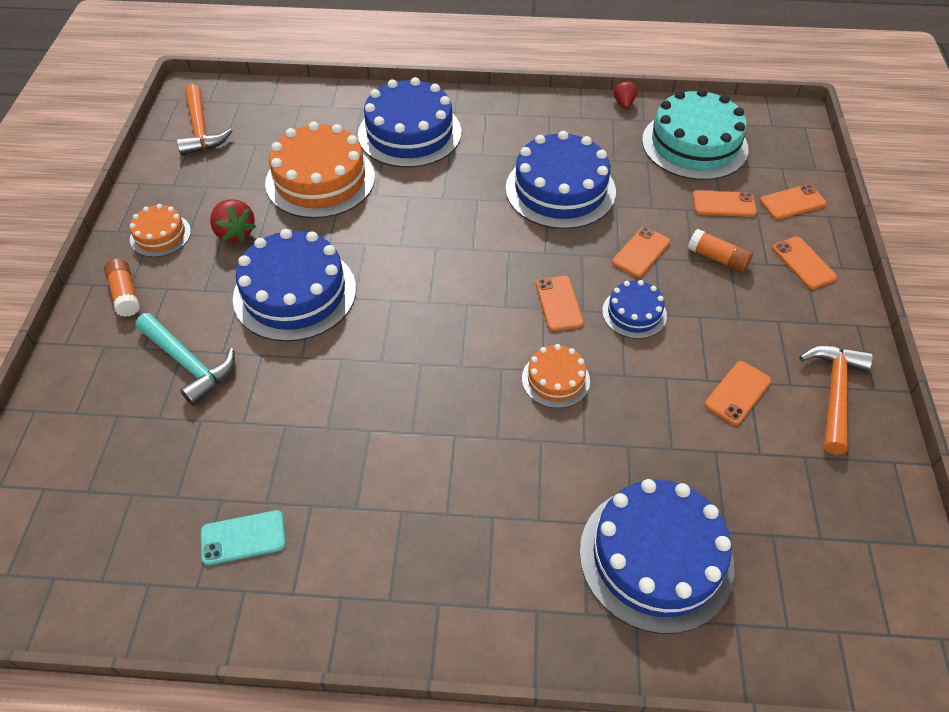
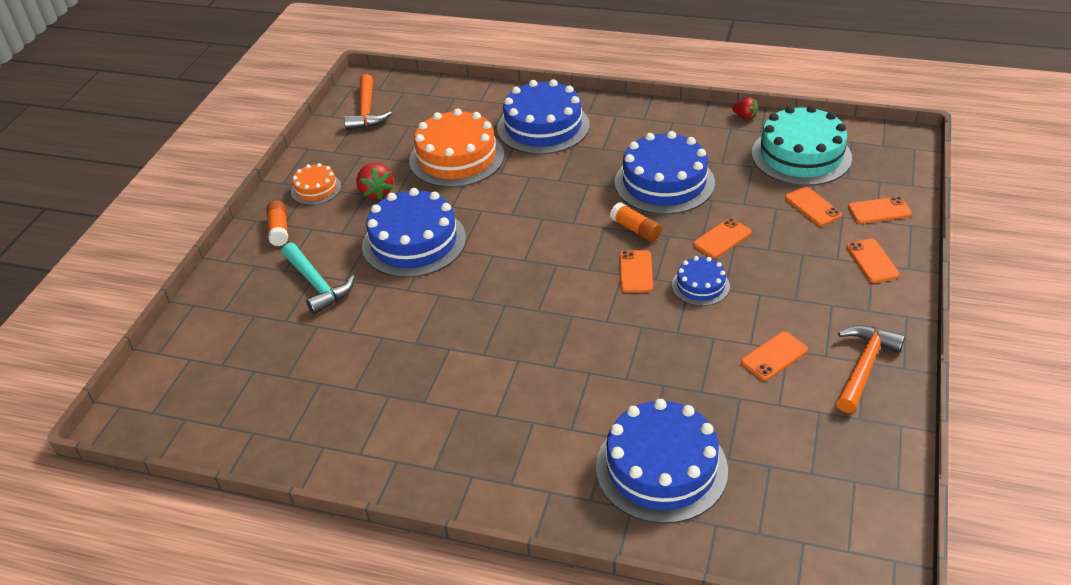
camera: 15 degrees right, 10 degrees down
(243, 537) = (331, 411): turquoise phone -> none
(555, 379) = (615, 329): orange cake -> none
(624, 103) = (745, 116): red strawberry -> red strawberry turned 105 degrees clockwise
(717, 258) = (791, 250): orange glue stick -> orange glue stick (635, 229)
(724, 204) = (812, 207): orange phone -> orange phone turned 45 degrees clockwise

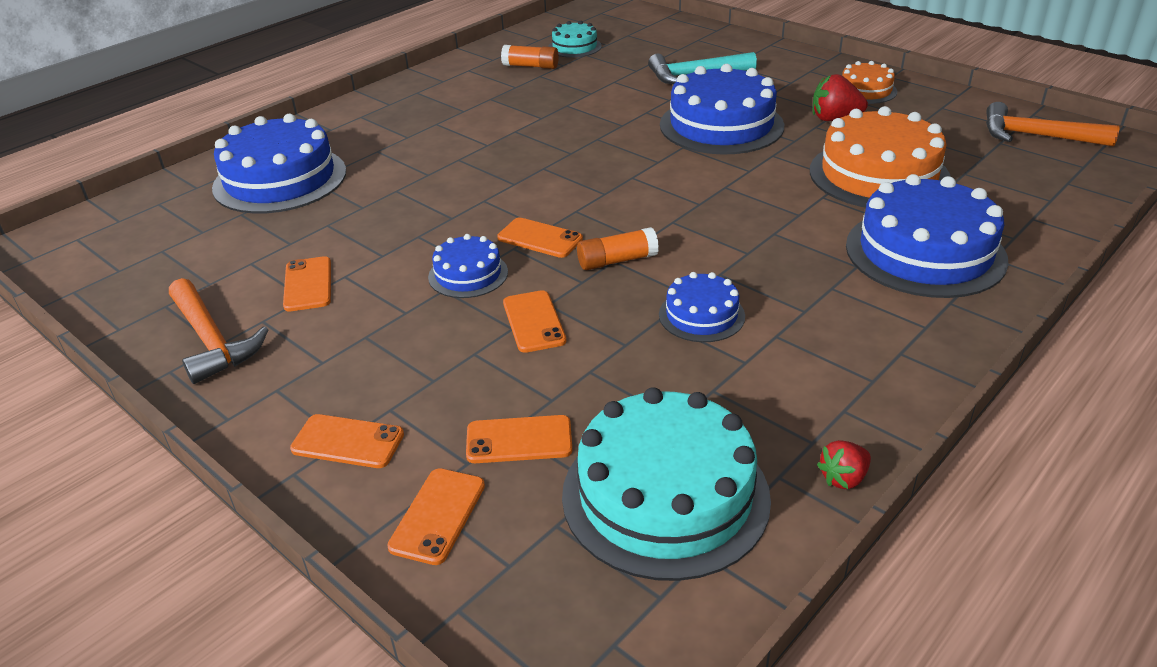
camera: 115 degrees right, 5 degrees down
(268, 393) = (574, 47): none -> turquoise cake
(279, 230) = (801, 68): orange glue stick -> orange glue stick (531, 66)
(664, 182) = (701, 315): blue cake -> blue cake, size x0.52

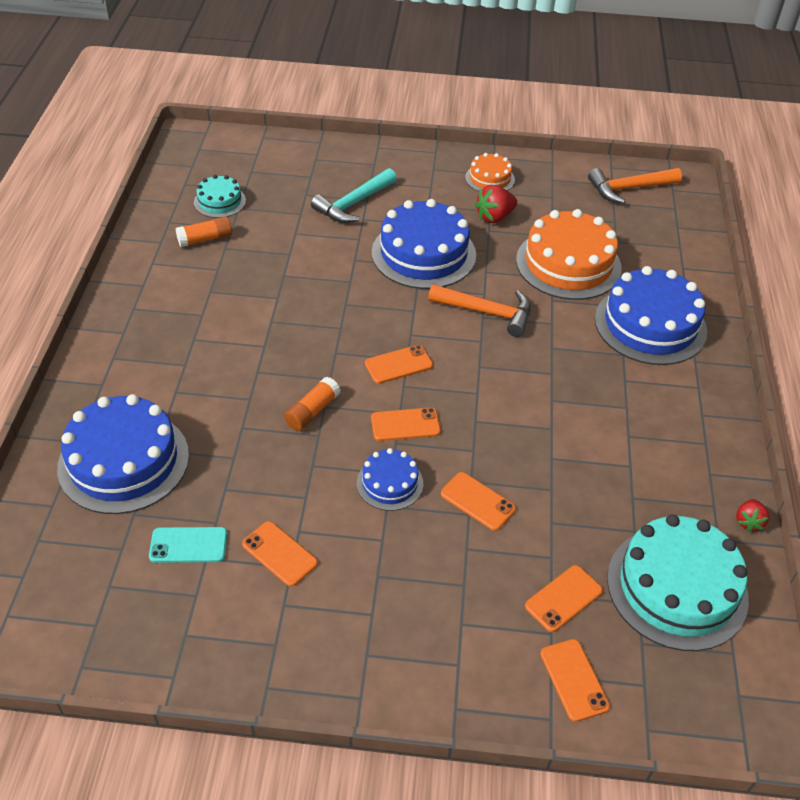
camera: 40 degrees left, 10 degrees up
(212, 341) = (267, 644): orange hammer -> orange hammer (487, 312)
(250, 249) = (188, 545): none -> turquoise phone
(347, 442) = (463, 664): orange phone -> orange phone (398, 364)
(617, 261) = (478, 420): orange glue stick -> orange glue stick (312, 411)
(701, 315) = (573, 441): blue cake -> none

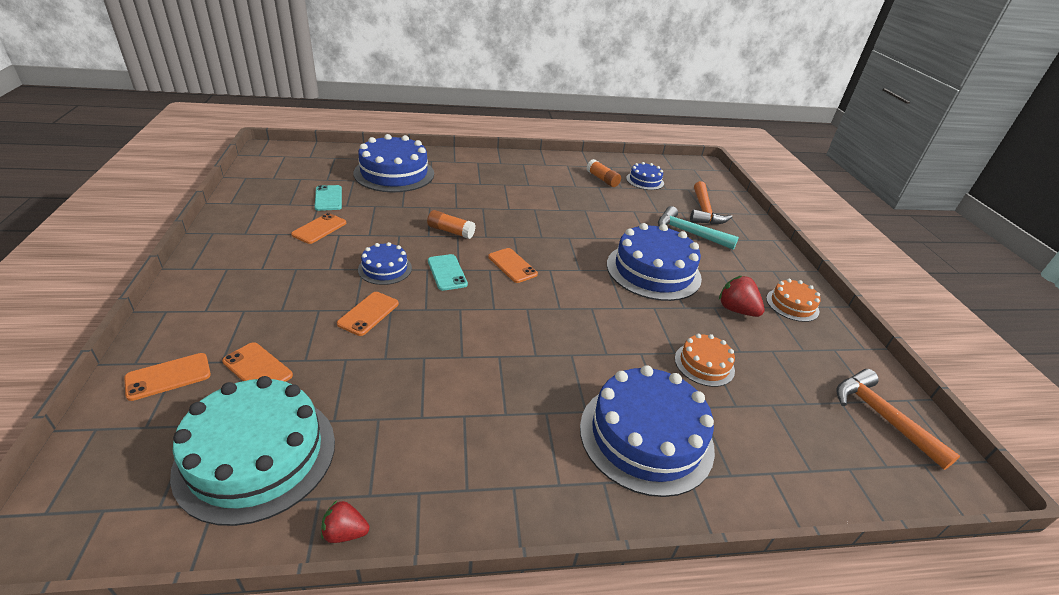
camera: 75 degrees right, 10 degrees down
(219, 201) = (645, 181): turquoise cake -> blue cake
(405, 425) = (447, 272): orange phone -> turquoise phone
(487, 312) = (598, 310): orange hammer -> orange hammer (704, 211)
(568, 264) = (704, 364): orange cake -> orange cake, size x0.52

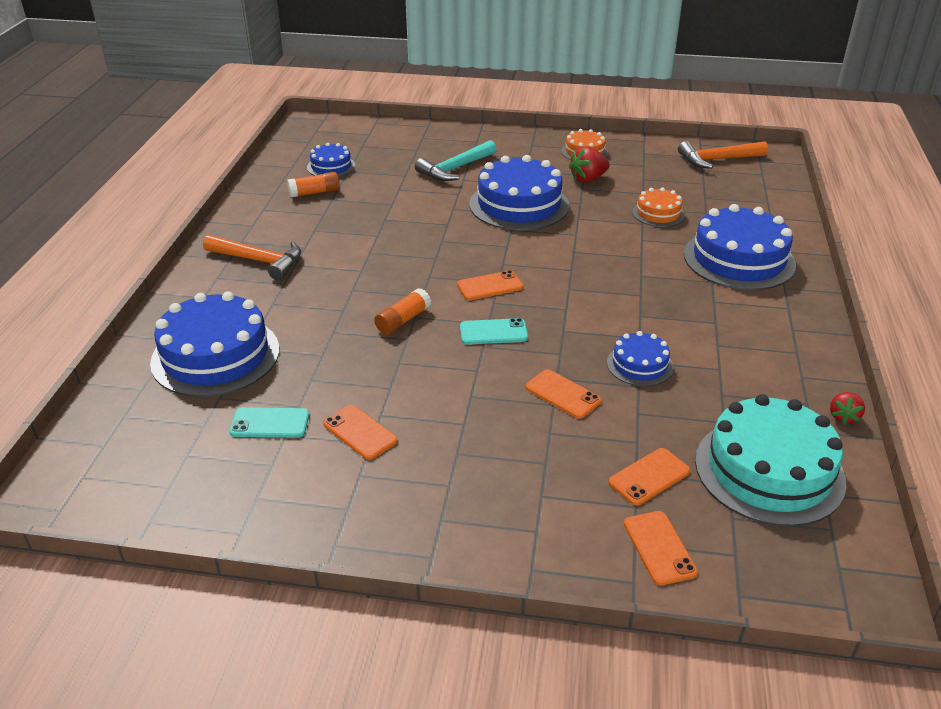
camera: 70 degrees left, 0 degrees up
(385, 269) = (475, 378): blue cake -> blue cake (639, 365)
(704, 211) = (414, 149): orange hammer -> orange hammer (259, 261)

